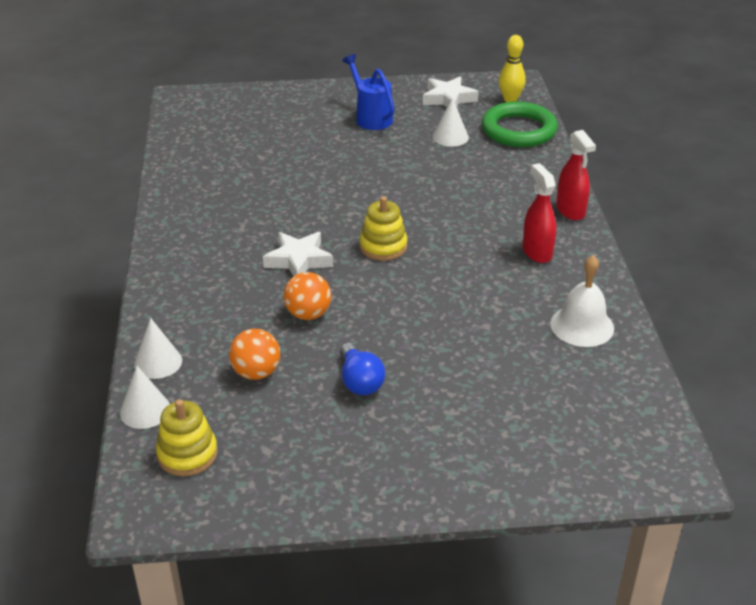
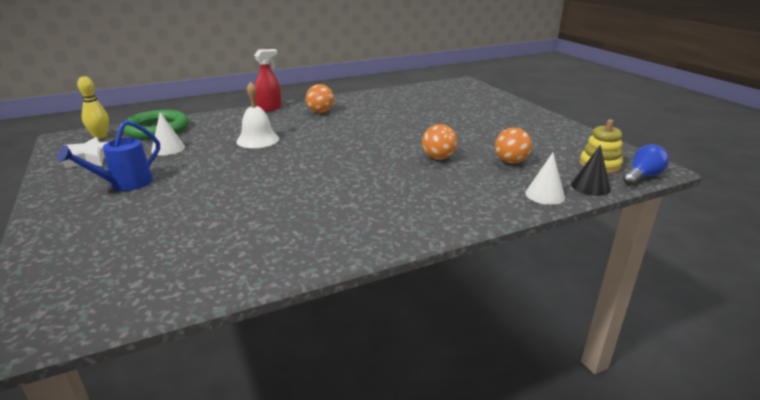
camera: 110 degrees left, 10 degrees down
(145, 410) = (590, 187): white cone -> black cone
(298, 260) = (380, 172): white star -> none
(360, 381) = (481, 135): blue light bulb -> blue light bulb (642, 176)
(383, 246) = (342, 149): yellow stacking toy -> none
(537, 252) = (320, 112): red spray bottle -> orange ball
(582, 326) = (382, 99): white bell -> white bell (258, 140)

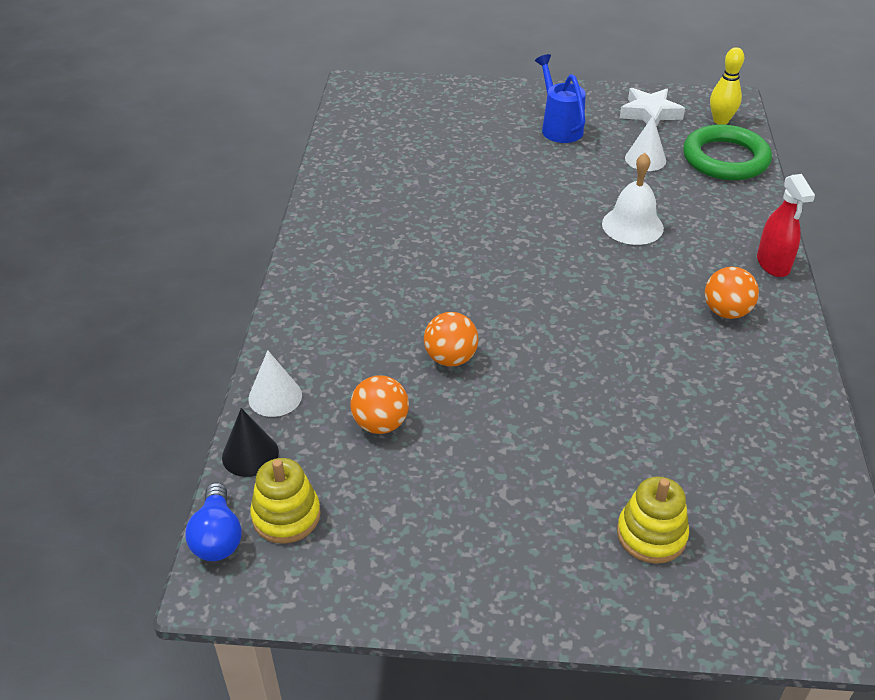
camera: 120 degrees right, 15 degrees up
(476, 106) = (651, 535): none -> yellow stacking toy

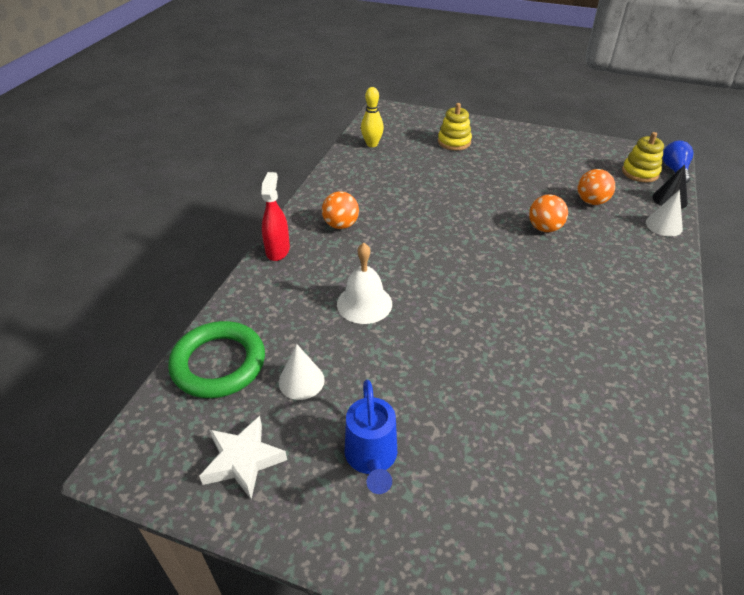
camera: 165 degrees left, 0 degrees up
(720, 121) = (170, 425): yellow bowling pin -> yellow bowling pin (372, 144)

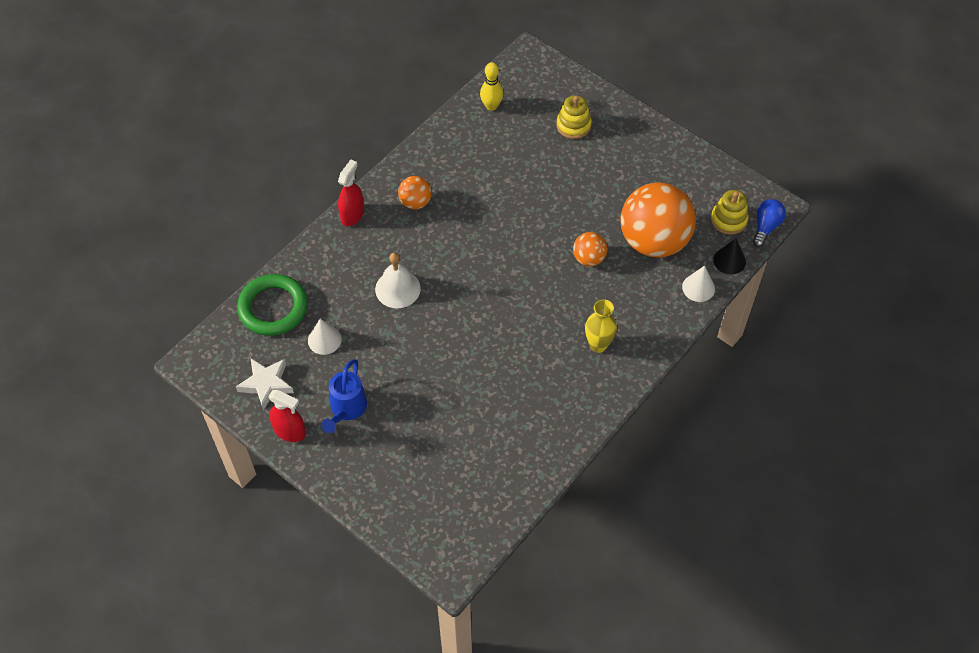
camera: 20 degrees right, 15 degrees up
(303, 517) = (290, 431): none -> red spray bottle
(591, 201) = (653, 241): orange ball -> orange ball, size x2.17
(616, 297) = (598, 345): none -> yellow vase

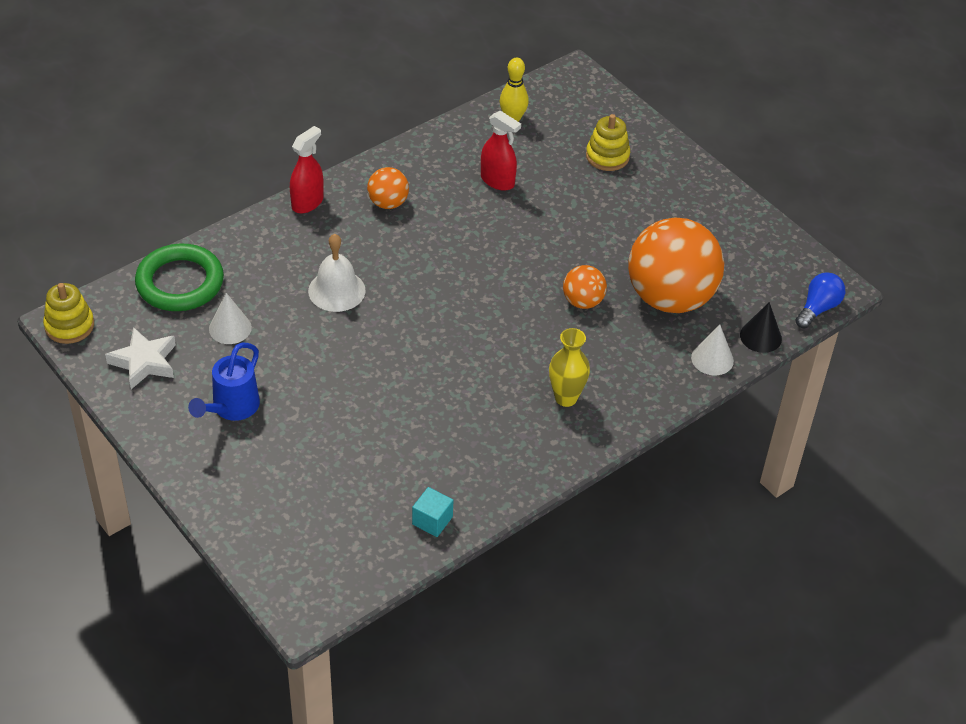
camera: 10 degrees right, 10 degrees down
(290, 431) = (155, 418): red spray bottle -> red spray bottle (497, 181)
(526, 472) = (432, 520): none -> turquoise cube
(728, 220) = (772, 292): yellow stacking toy -> yellow stacking toy (69, 326)

